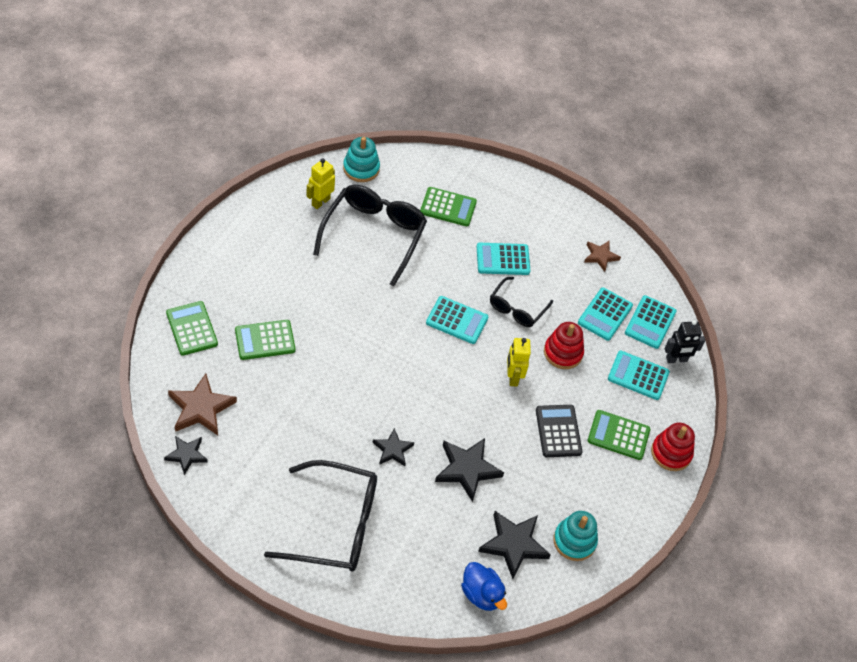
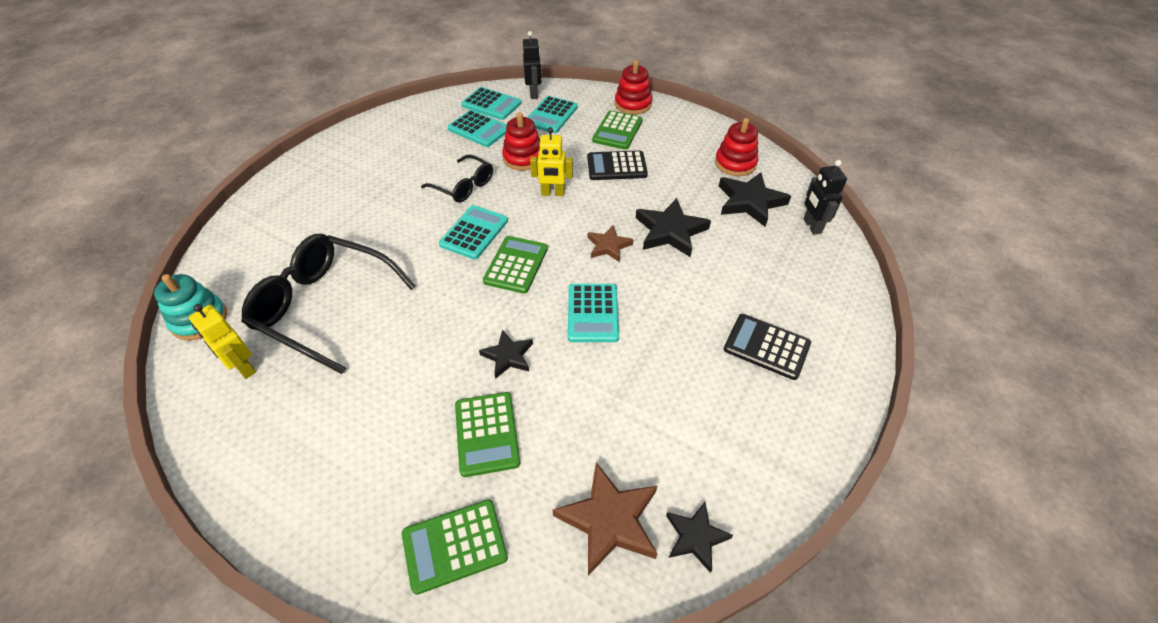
camera: 80 degrees left, 5 degrees down
(335, 525) = (766, 346): black glasses -> black calculator
(392, 450) = (654, 292): black star -> black star (508, 356)
(448, 207) = (302, 235): green calculator -> green calculator (516, 265)
(481, 594) = (811, 226): blue duck -> black robot
(503, 259) = (394, 193): turquoise calculator -> turquoise calculator (592, 313)
(574, 541) = (735, 163): turquoise stacking toy -> red stacking toy
(600, 256) = (406, 127): brown star -> brown star (608, 246)

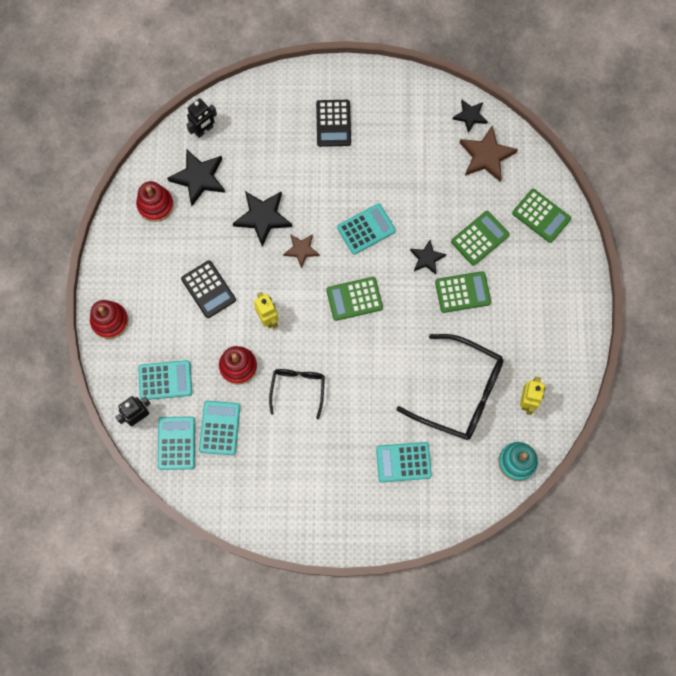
camera: 120 degrees left, 25 degrees up
(325, 307) = (460, 392): black glasses -> black glasses turned 60 degrees counterclockwise
(474, 233) = (341, 346): turquoise calculator -> turquoise calculator (403, 462)
(617, 131) = (158, 313): green calculator -> green calculator (462, 292)

